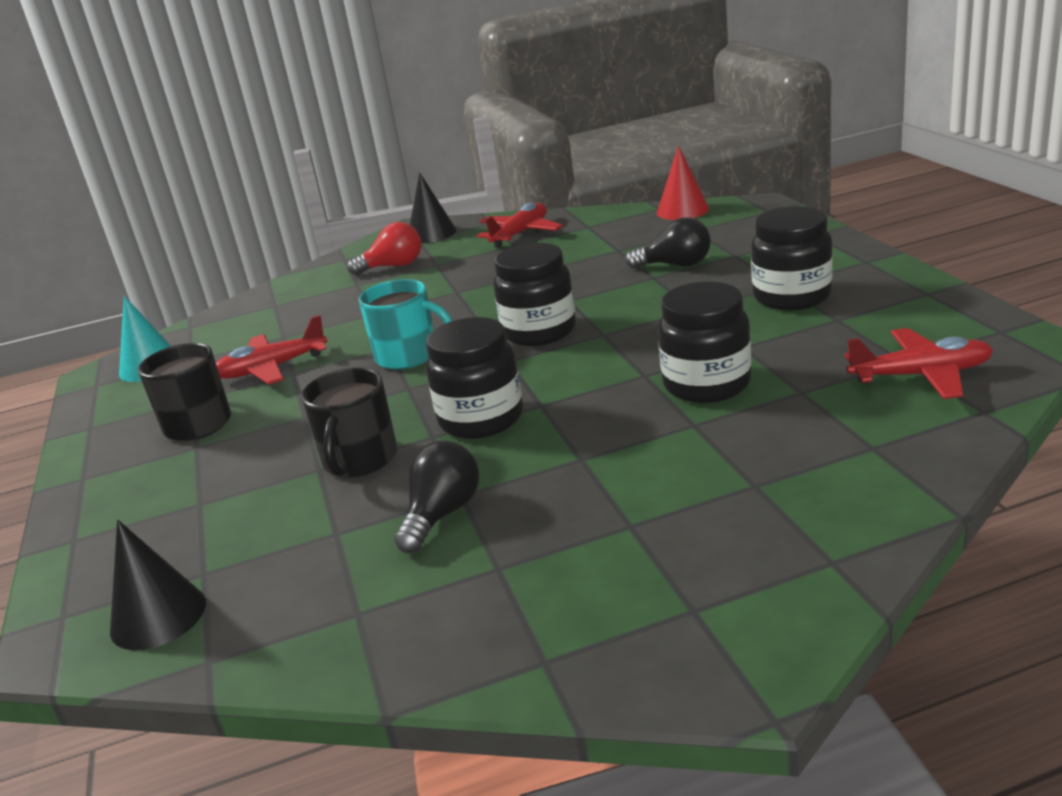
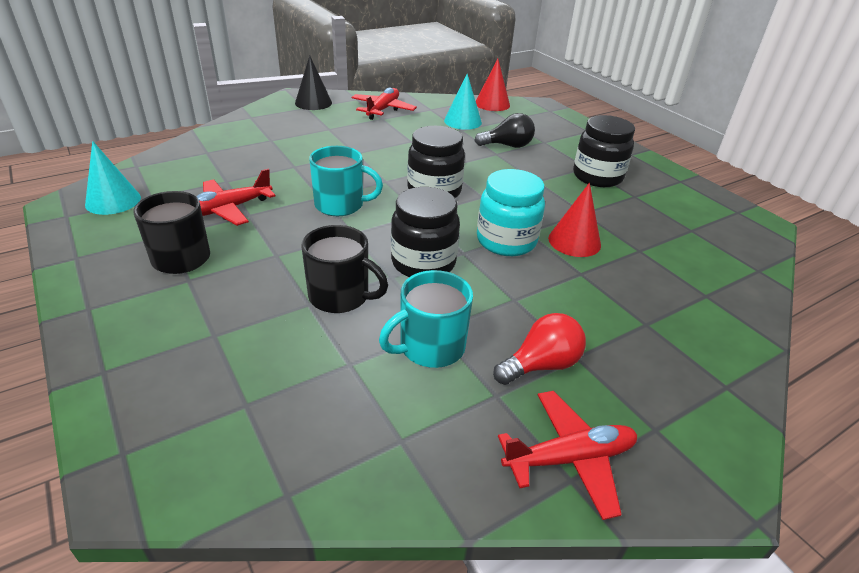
camera: 20 degrees left, 10 degrees up
(158, 616) = (220, 450): black cone -> none
(359, 460) = (340, 296): black mug -> black mug turned 60 degrees counterclockwise
(393, 266) = (294, 127): red light bulb -> red light bulb (541, 365)
(442, 514) = (430, 347): black light bulb -> turquoise mug
(607, 388) = (506, 241): none -> turquoise jar
(626, 238) = (462, 121): none -> turquoise cone
(707, 384) = (574, 241): black jar -> red cone
(921, 375) = (707, 242): red plane -> red plane (569, 459)

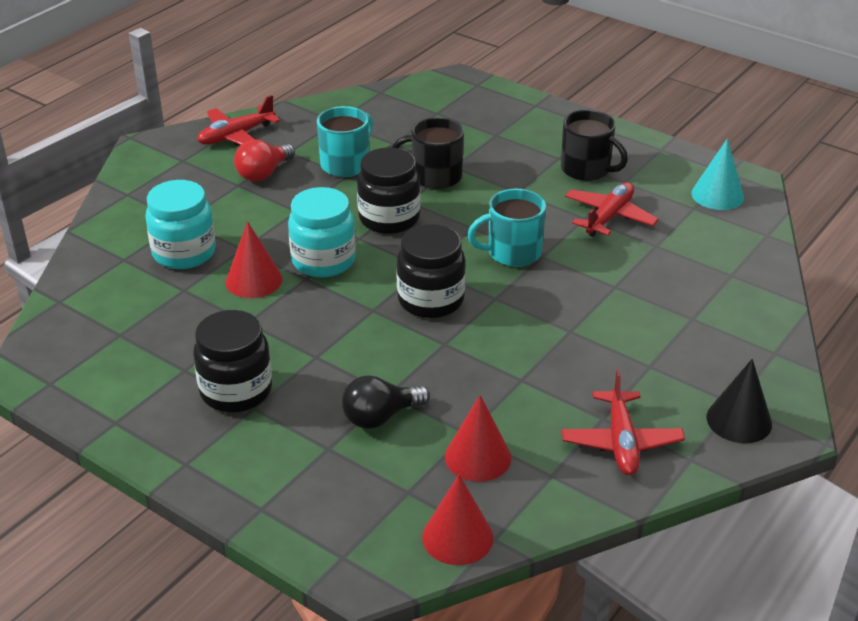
camera: 160 degrees right, 0 degrees up
(462, 121) = (478, 457): turquoise cone -> red cone
(642, 285) = (184, 253): none -> turquoise jar

